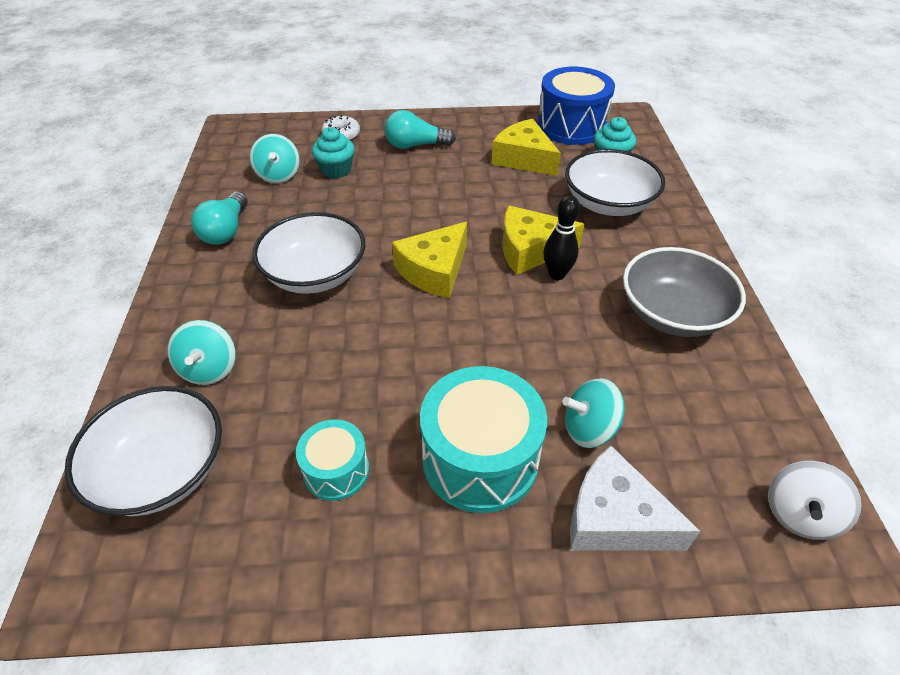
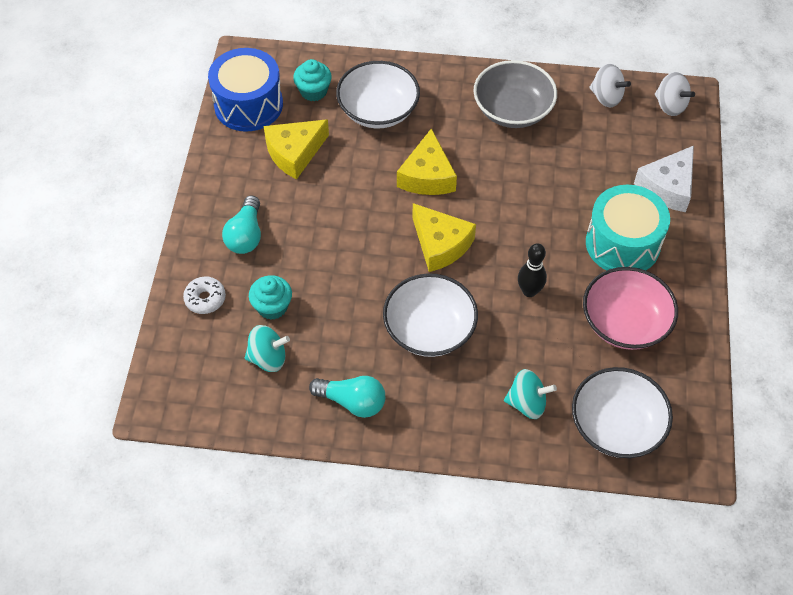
camera: 80 degrees left, 10 degrees up
(336, 470) = (625, 322): turquoise drum -> pink bowl
(556, 274) = (460, 166): black bowling pin -> black bowling pin (529, 291)
(589, 429) = (605, 183): turquoise spinning top -> none
(760, 418) = (606, 97): none -> white spinning top

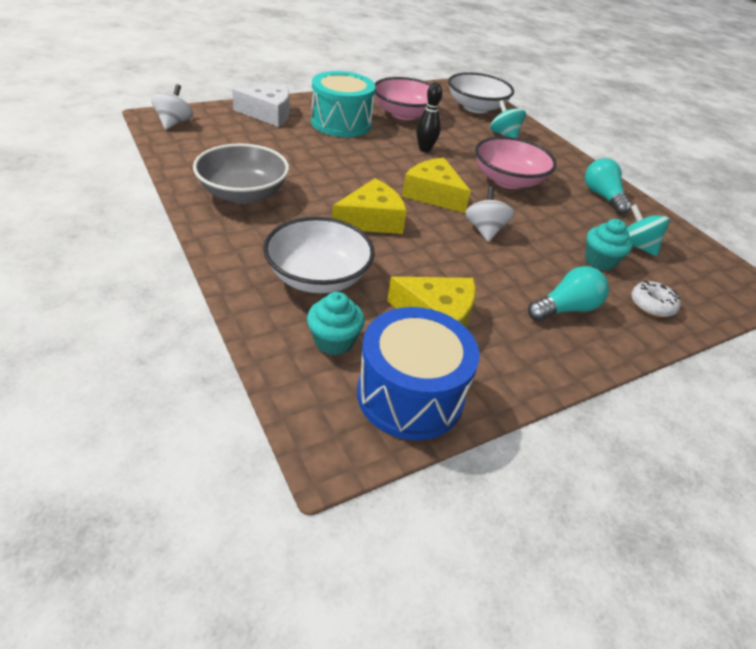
camera: 130 degrees left, 15 degrees down
(429, 329) = (508, 180): white bowl -> pink bowl
(440, 244) = (433, 194): yellow cheese -> yellow cheese turned 60 degrees counterclockwise
(606, 97) = (186, 151): white spinning top -> white spinning top (485, 230)

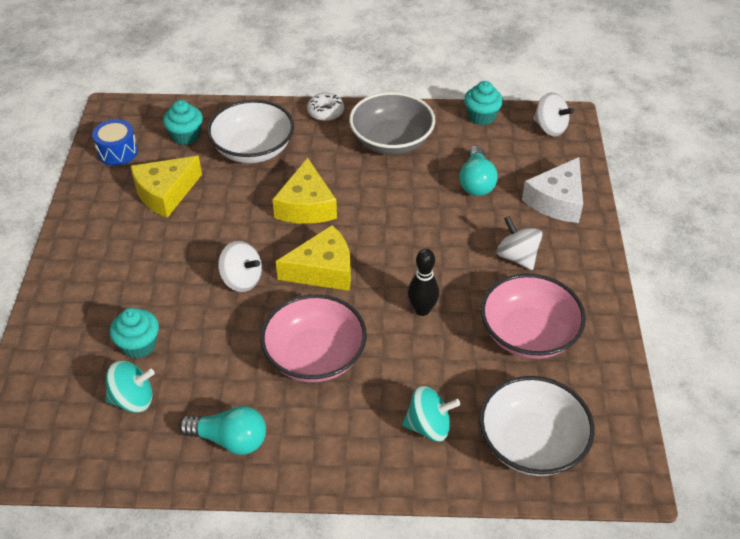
camera: 125 degrees right, 5 degrees up
(175, 154) = (481, 116): none -> turquoise cupcake
(341, 123) = (517, 257): turquoise drum -> white spinning top
(410, 395) = (117, 152): blue drum -> blue drum, size x0.55
(565, 309) = (111, 275): turquoise light bulb -> turquoise light bulb (476, 182)
(652, 305) = (63, 342): white donut -> white donut (325, 112)

